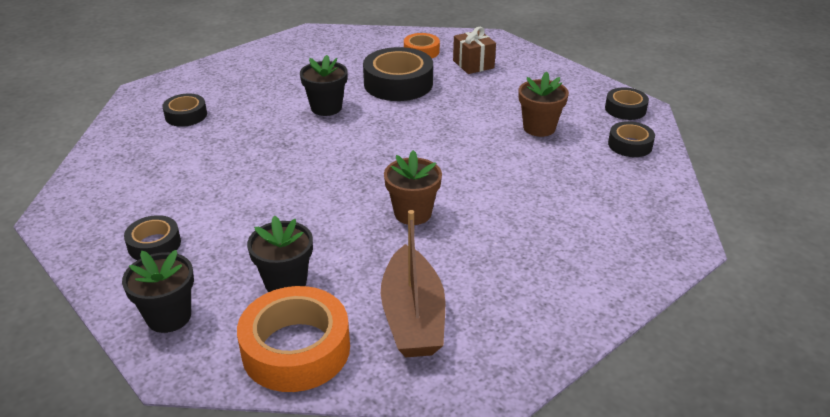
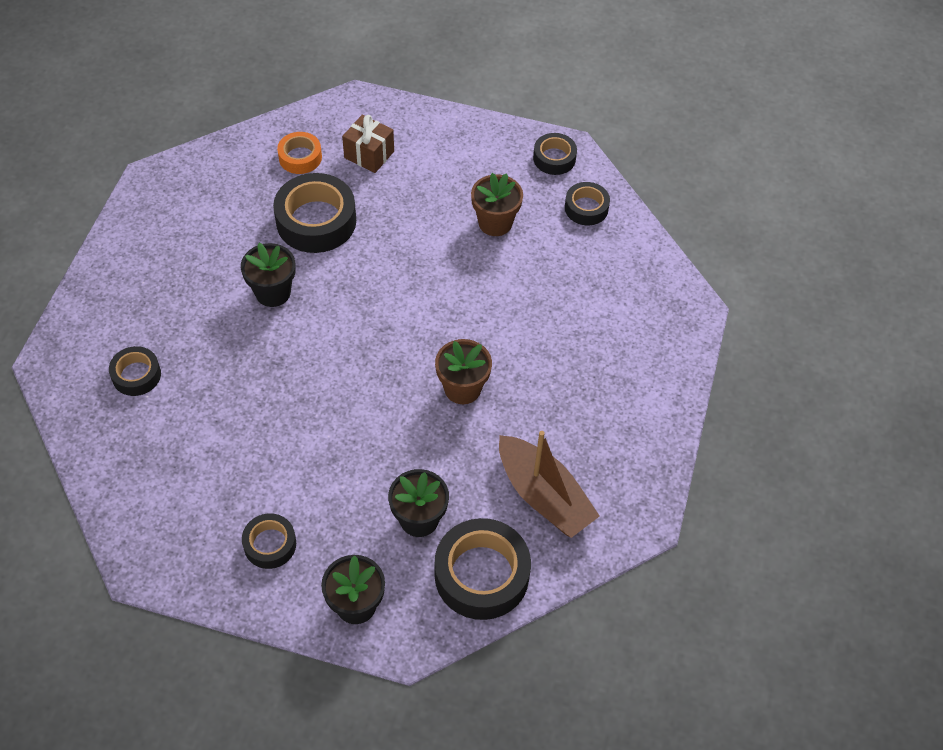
camera: 35 degrees left, 20 degrees up
(296, 349) = (481, 575): orange tape -> black tape

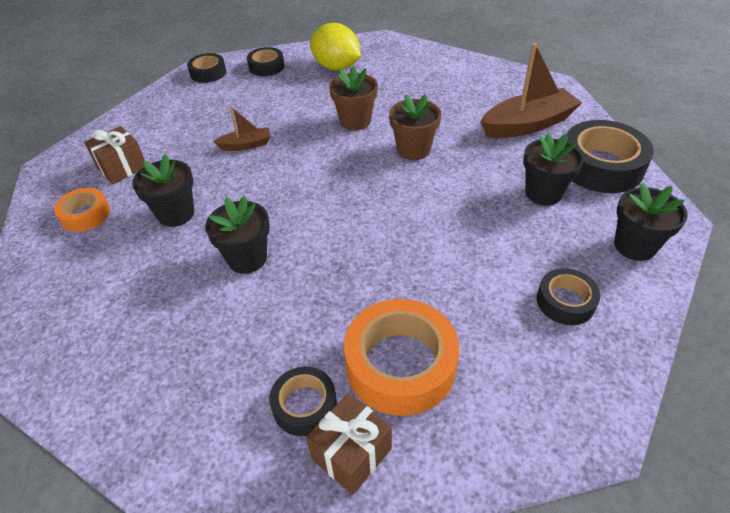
camera: 70 degrees left, 10 degrees down
(103, 413) = (351, 454): none -> brown gift
(182, 429) = (400, 364): none -> orange tape
(316, 221) = (176, 214): black tape -> black flower pot
(430, 239) = (246, 145): none -> brown boat
(495, 223) = (252, 109): brown flower pot -> brown flower pot (355, 121)
(609, 277) = (336, 67): none -> yellow lemon

